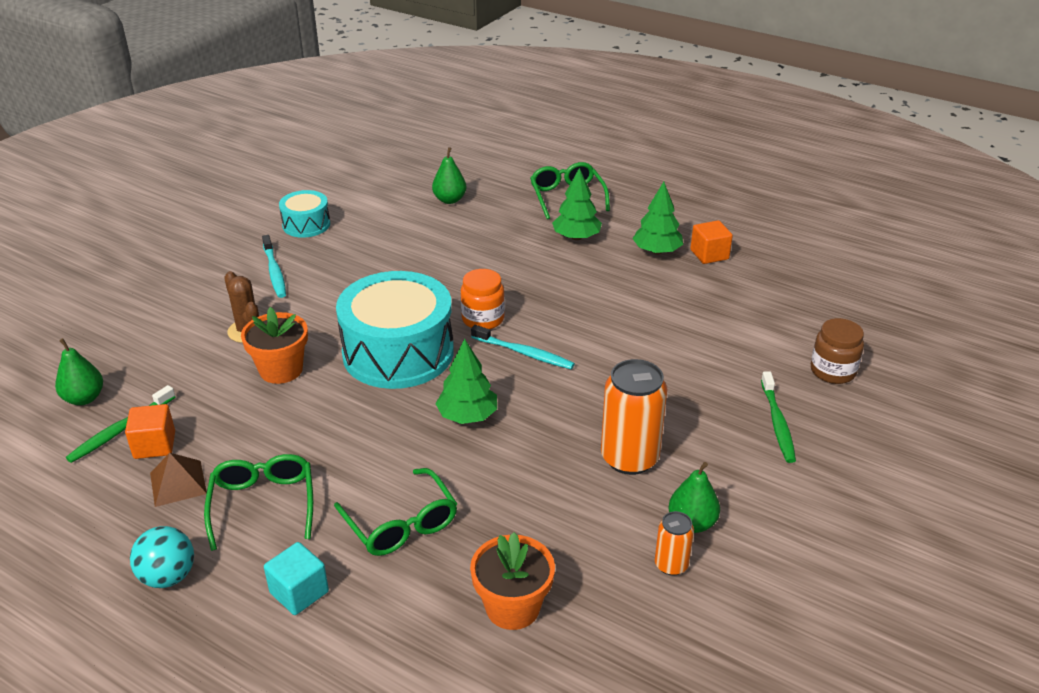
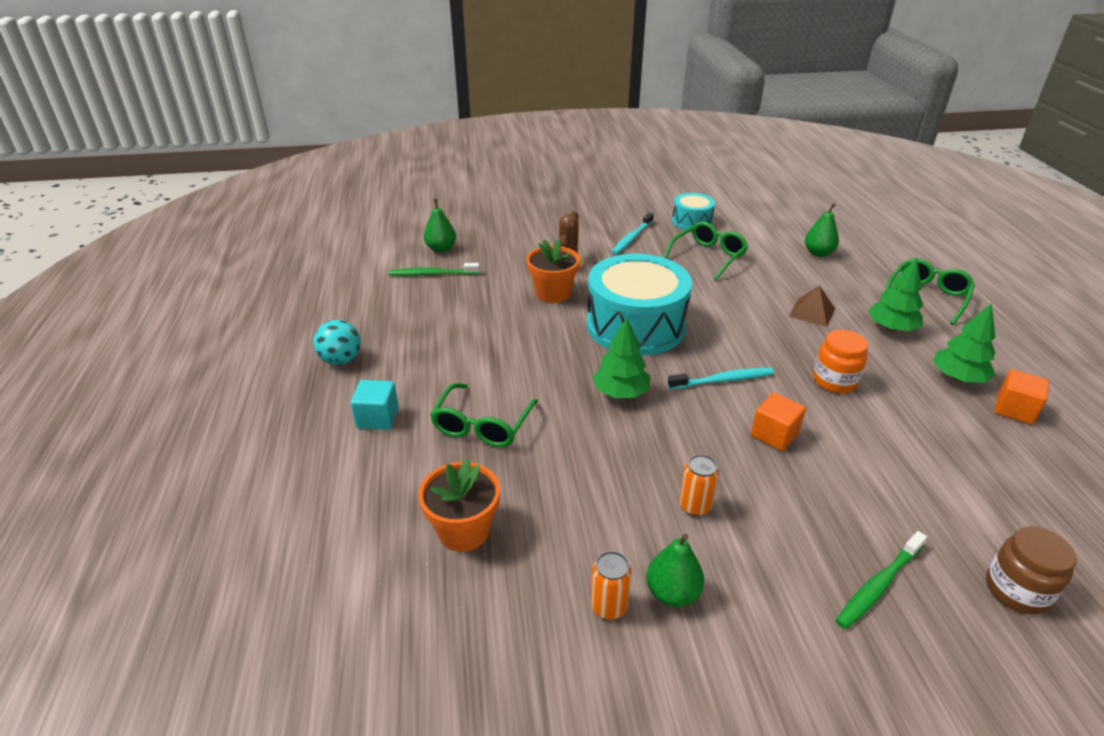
camera: 50 degrees right, 0 degrees up
(154, 445) = (434, 291): orange cube -> orange cube (774, 435)
(178, 483) = (415, 317): brown pyramid -> brown pyramid (812, 312)
(263, 505) = (433, 358): green glasses -> green glasses (708, 257)
(483, 319) = (726, 340): orange jar -> orange jar (834, 381)
(524, 353) = (723, 380): turquoise toothbrush -> turquoise toothbrush turned 90 degrees counterclockwise
(629, 458) = (695, 506): orange can -> orange can, size x0.52

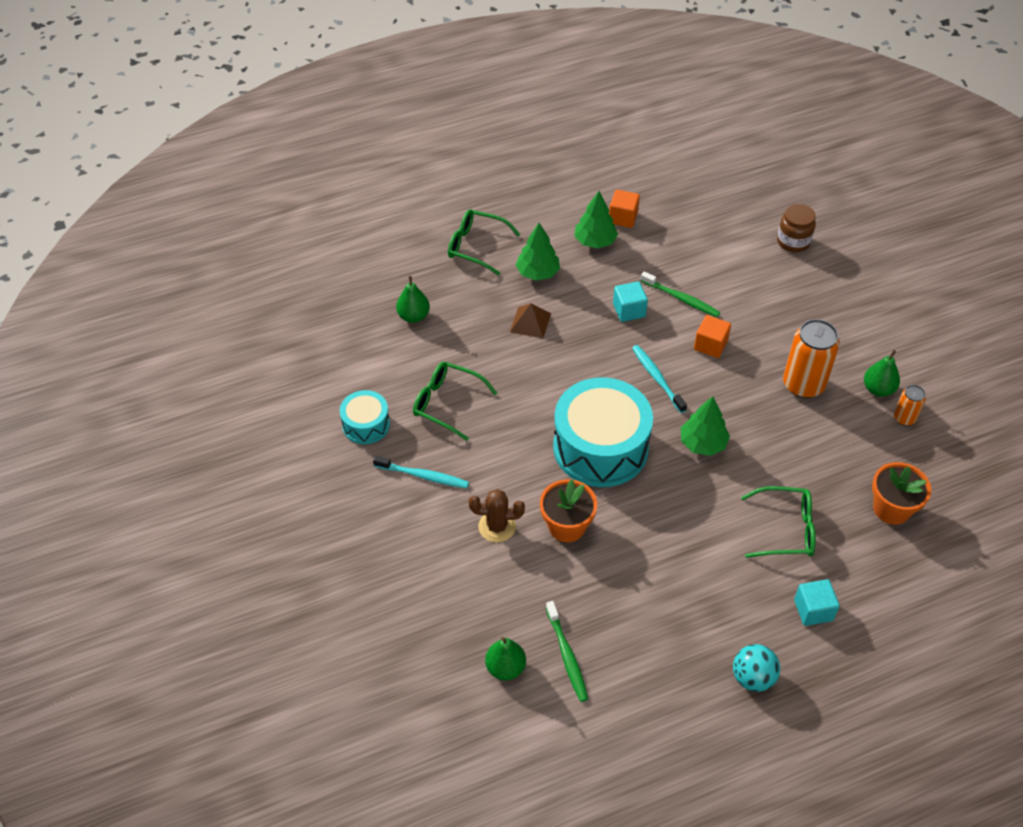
camera: 105 degrees left, 15 degrees up
(695, 506) = (803, 384): orange can -> orange can, size x1.92
(834, 381) = (629, 310): orange jar -> turquoise cube
(878, 585) = (821, 297): green toothbrush -> green toothbrush (681, 299)

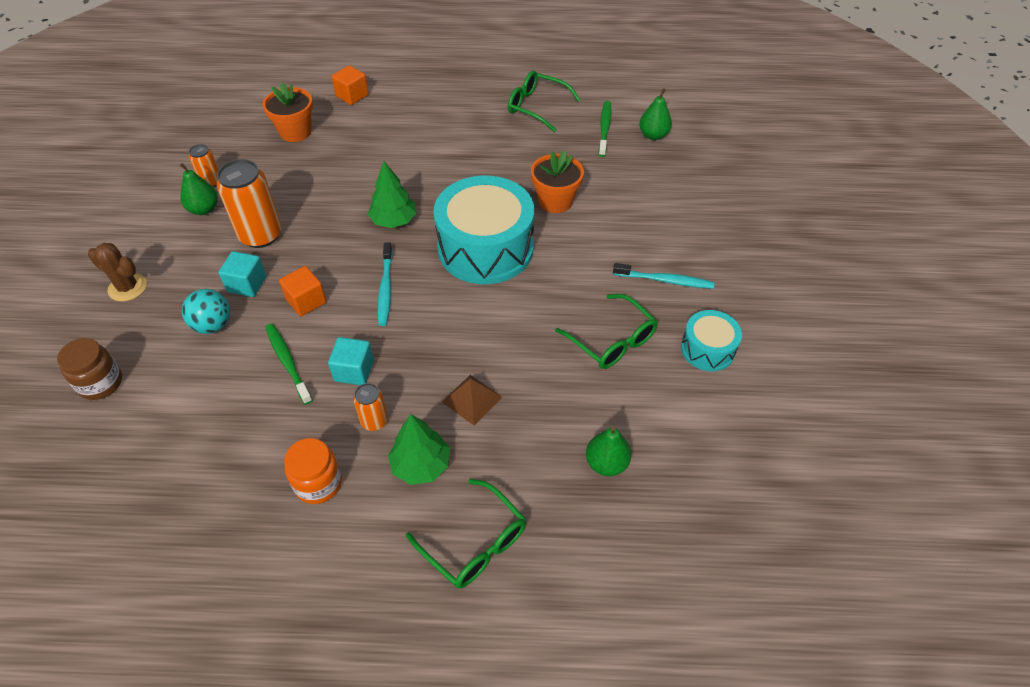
camera: 155 degrees left, 0 degrees up
(423, 476) = (665, 280): turquoise toothbrush -> turquoise toothbrush turned 150 degrees clockwise
(497, 526) = (615, 219): brown cactus -> brown cactus (127, 287)
(588, 285) = (374, 421): none -> orange can
(595, 241) = (318, 483): green tree -> orange jar
(623, 218) = (254, 507): orange cube -> orange cube (352, 95)
(752, 677) = (485, 83): turquoise ball -> turquoise ball (213, 325)
(784, 529) = (386, 145): green glasses -> green glasses (537, 107)
(813, 610) = (413, 99): turquoise cube -> turquoise cube (247, 284)

